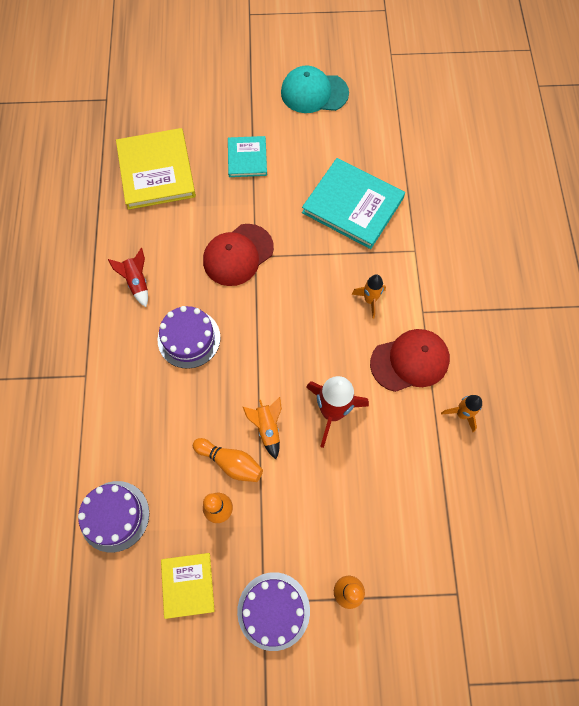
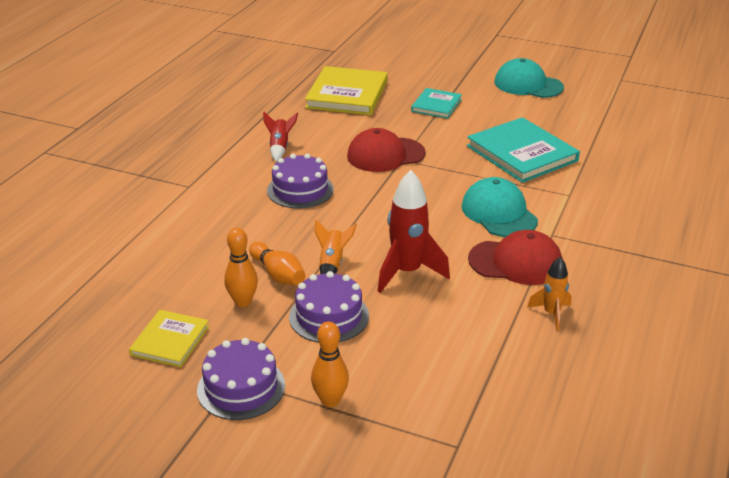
camera: 25 degrees right, 35 degrees down
(114, 516) = (140, 274): purple cake -> purple cake (329, 316)
(370, 300) = (499, 213): orange rocket -> turquoise cap

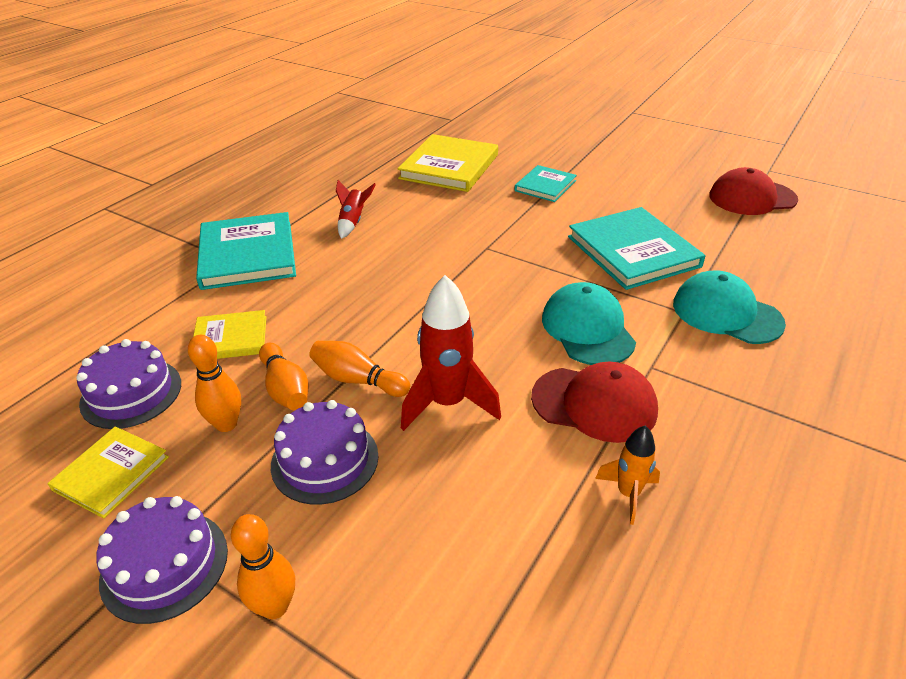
camera: 10 degrees right, 5 degrees up
(199, 180) = (247, 254): none -> turquoise book
(216, 244) = (230, 338): none -> yellow book
(300, 190) = (356, 276): purple cake -> purple cake (131, 393)
(332, 263) = (357, 380): orange rocket -> orange bowling pin
(385, 155) = (469, 240): red cap -> red cap (752, 198)
(528, 85) = (657, 169): turquoise cap -> turquoise cap (726, 313)

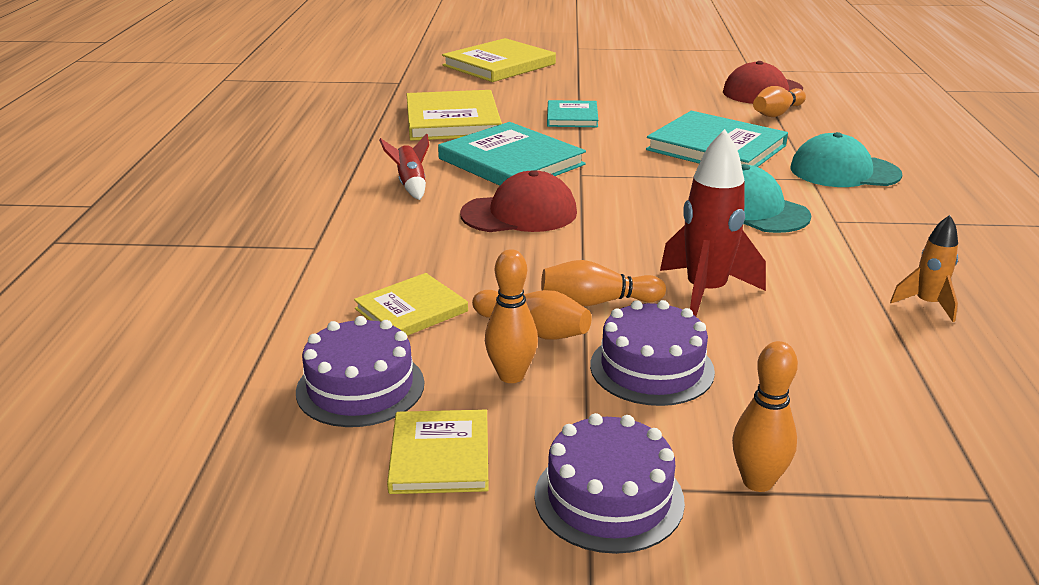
camera: 30 degrees left, 10 degrees down
(247, 254) = (324, 238): turquoise book -> turquoise book (511, 162)
(546, 117) = (499, 65): none -> yellow book
(594, 404) = (825, 257): red cap -> red cap (519, 213)
(737, 227) = (777, 113): none -> orange bowling pin

